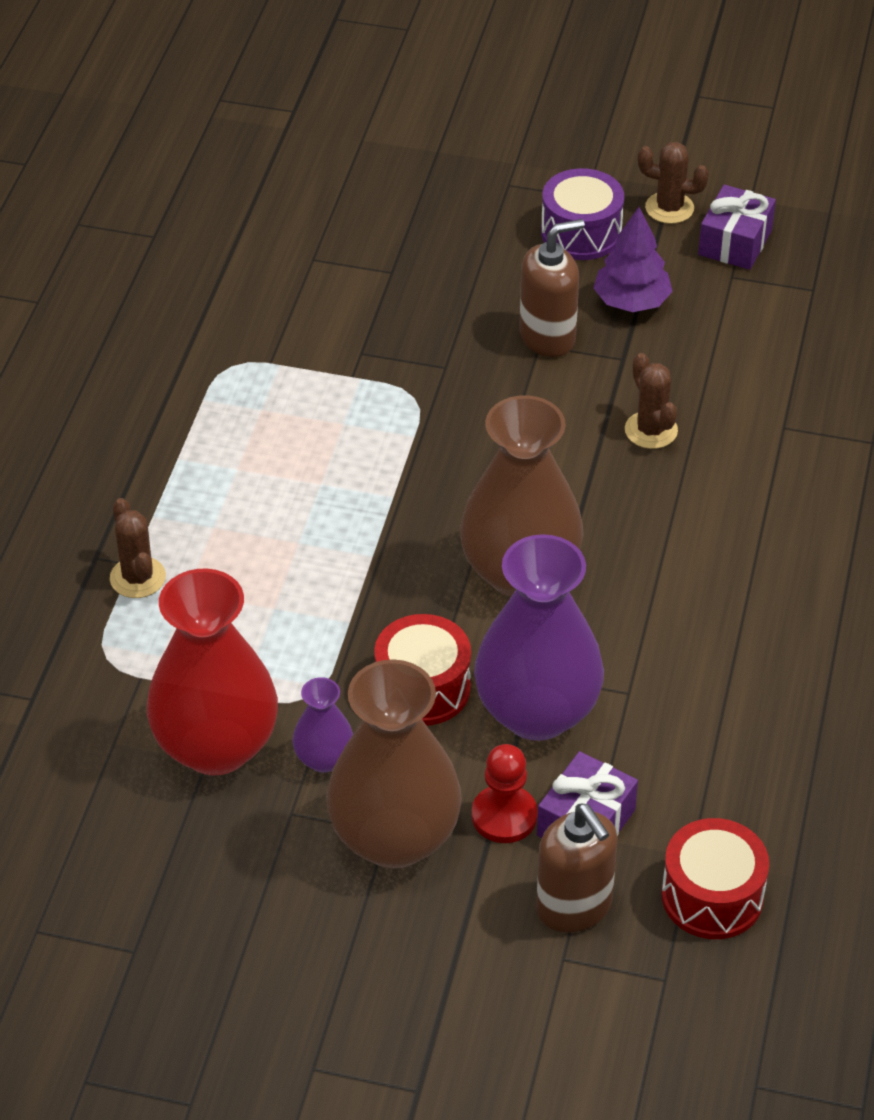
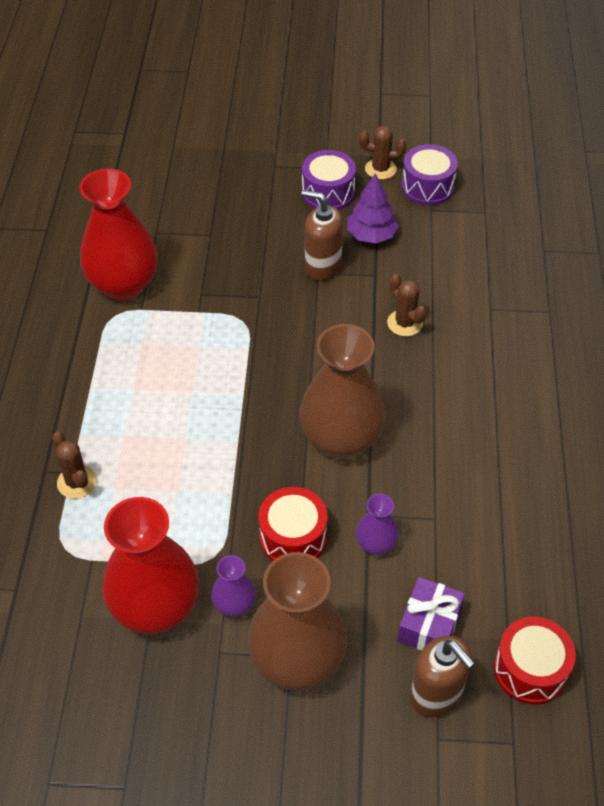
camera: 10 degrees left, 5 degrees up
(251, 325) = (124, 284): none -> red vase
(504, 816) = (371, 629): red pawn -> none
(537, 712) = (376, 544): purple vase -> purple vase, size x0.47
(548, 337) = (322, 266): brown soap dispenser -> brown soap dispenser turned 120 degrees counterclockwise
(735, 242) = (427, 187): purple gift -> purple drum

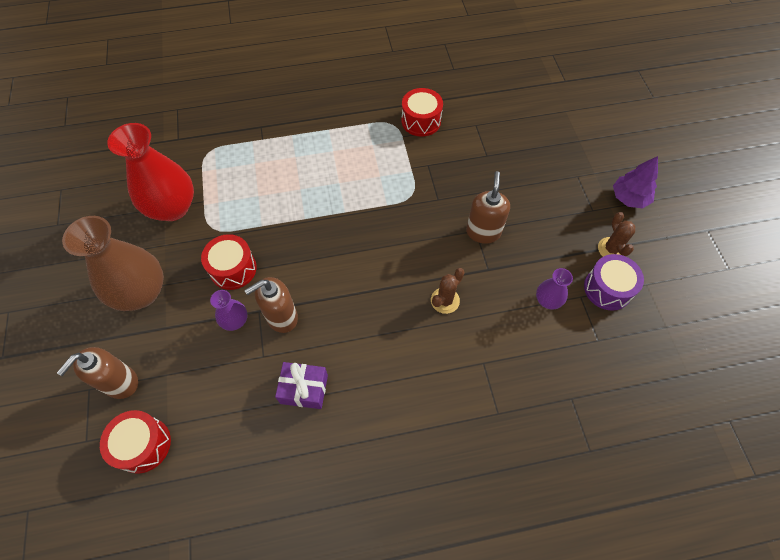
camera: 75 degrees right, 10 degrees up
(77, 482) = (255, 144): brown cactus -> none
(124, 284) = (421, 121): red vase -> red drum
(234, 604) = (178, 248): purple vase -> purple vase (547, 300)
(328, 193) = (565, 218): purple drum -> none
(341, 439) = (321, 280): brown vase -> none
(371, 235) = (531, 258): purple tree -> purple tree (629, 198)
(384, 490) = (281, 317): none -> brown soap dispenser
(429, 625) = (173, 368): purple gift -> purple gift (304, 389)

